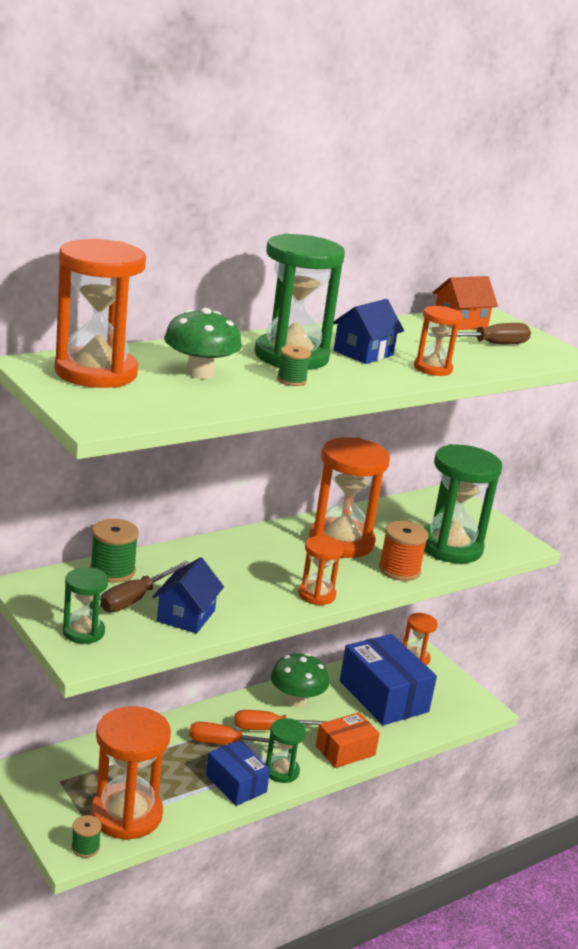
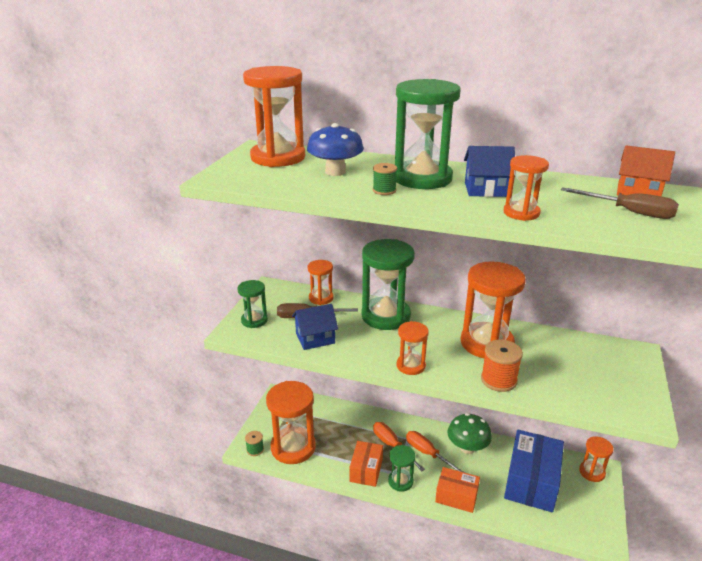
camera: 55 degrees right, 5 degrees up
(112, 571) = (321, 298): green spool -> orange hourglass
(200, 373) = (335, 172): green mushroom -> blue mushroom
(236, 784) = (366, 470): blue box -> orange box
(450, 547) = (570, 385): green hourglass -> green hourglass (385, 316)

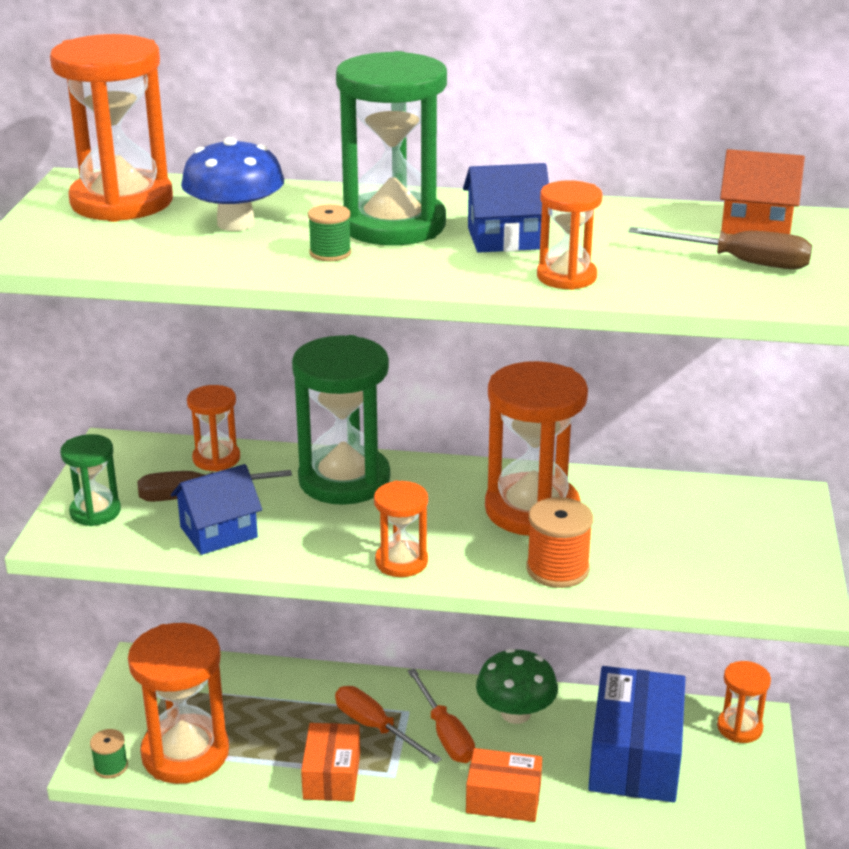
camera: 10 degrees left, 0 degrees up
(400, 481) = (398, 786): green hourglass -> none
(428, 454) = (445, 733): orange screwdriver -> orange screwdriver turned 150 degrees counterclockwise

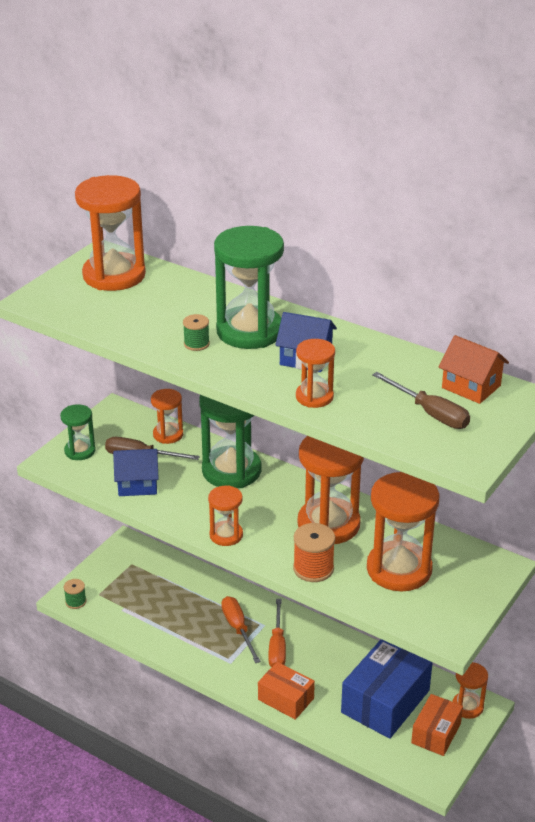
camera: 25 degrees right, 5 degrees up
(185, 753) = (120, 607): orange hourglass -> orange hourglass (399, 569)
(236, 223) = (163, 308): blue mushroom -> none
(332, 775) = (194, 649): orange box -> orange box (436, 733)
(515, 713) = (329, 648): green mushroom -> none

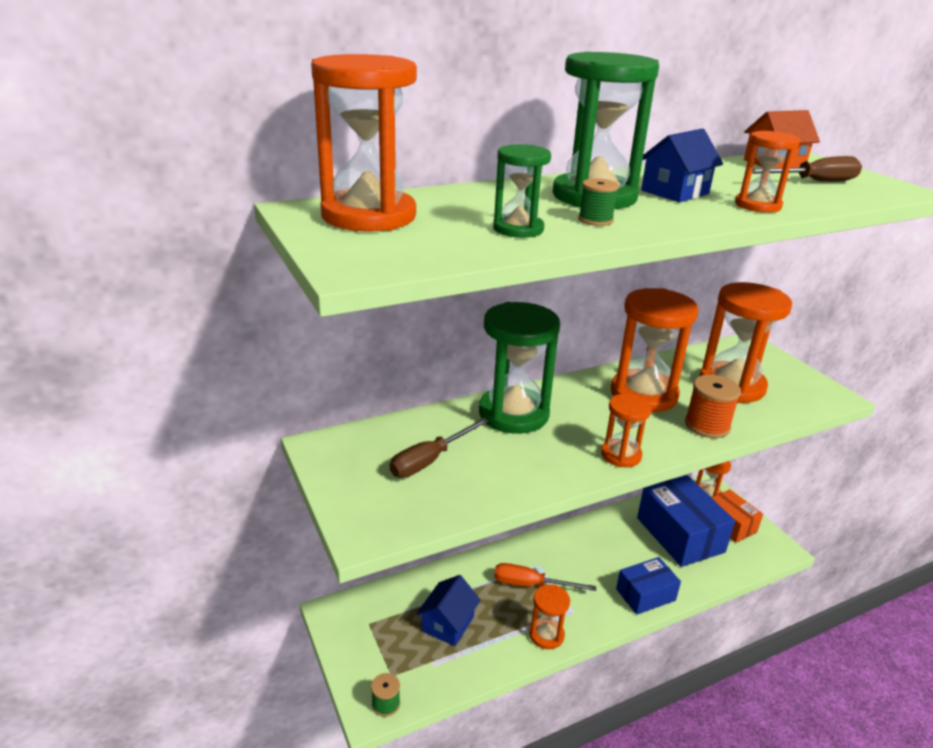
camera: 60 degrees left, 5 degrees down
(80, 451) = (369, 501): green hourglass -> green hourglass (518, 229)
(137, 484) = (480, 481): blue house -> blue house (448, 624)
(168, 434) = (409, 428): orange hourglass -> orange hourglass (546, 635)
(277, 646) = (573, 569): orange screwdriver -> none
(286, 699) = (645, 594): orange box -> blue box

